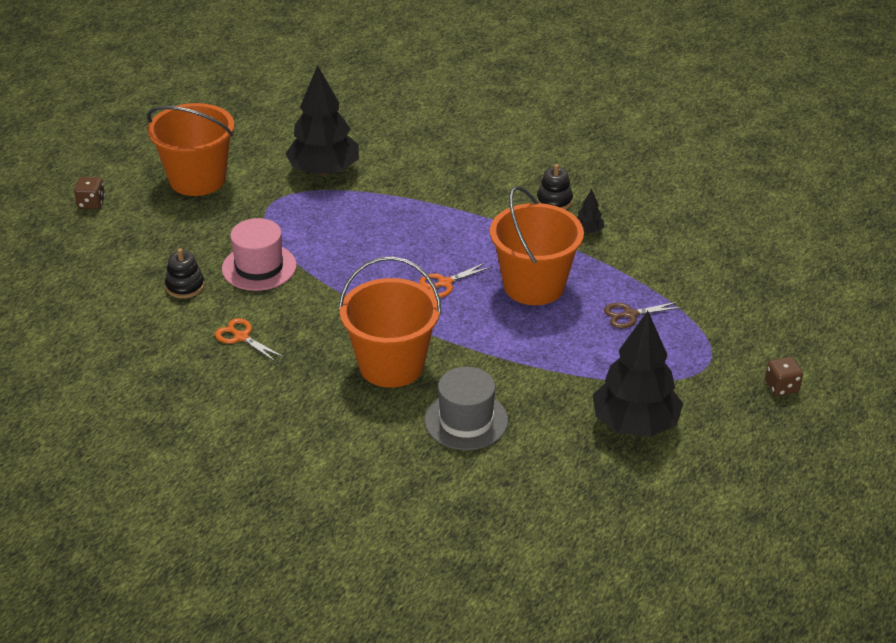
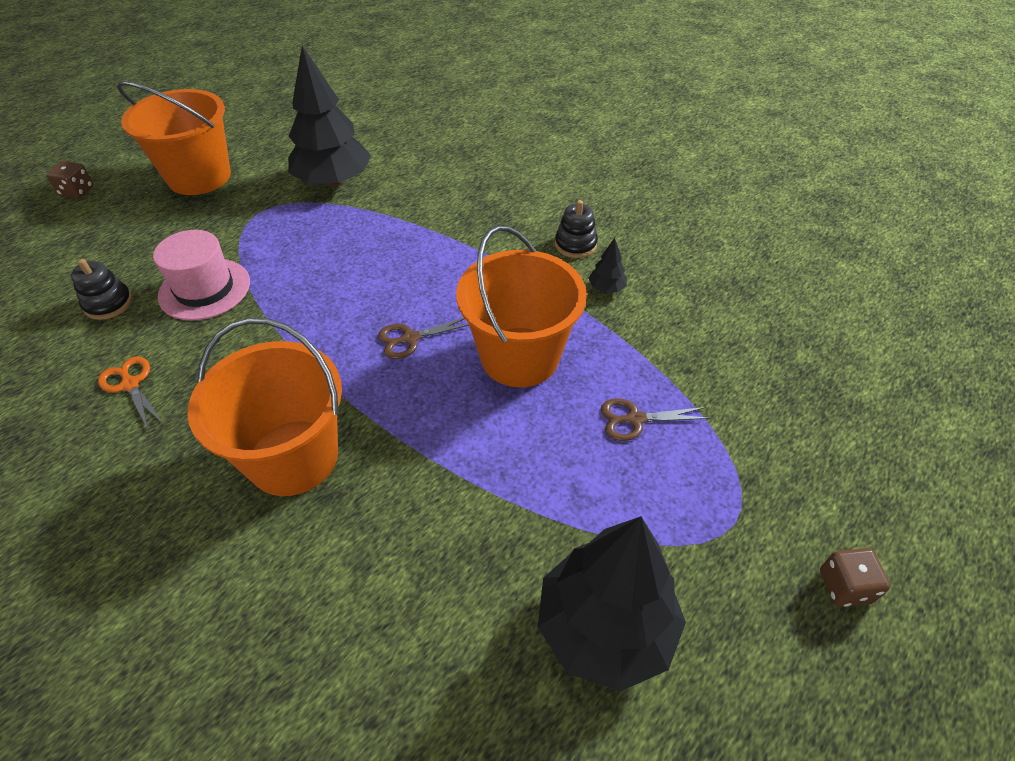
camera: 10 degrees right, 10 degrees up
(445, 283) = (411, 338): orange scissors -> brown scissors
(466, 420) = (355, 575): grey hat -> none

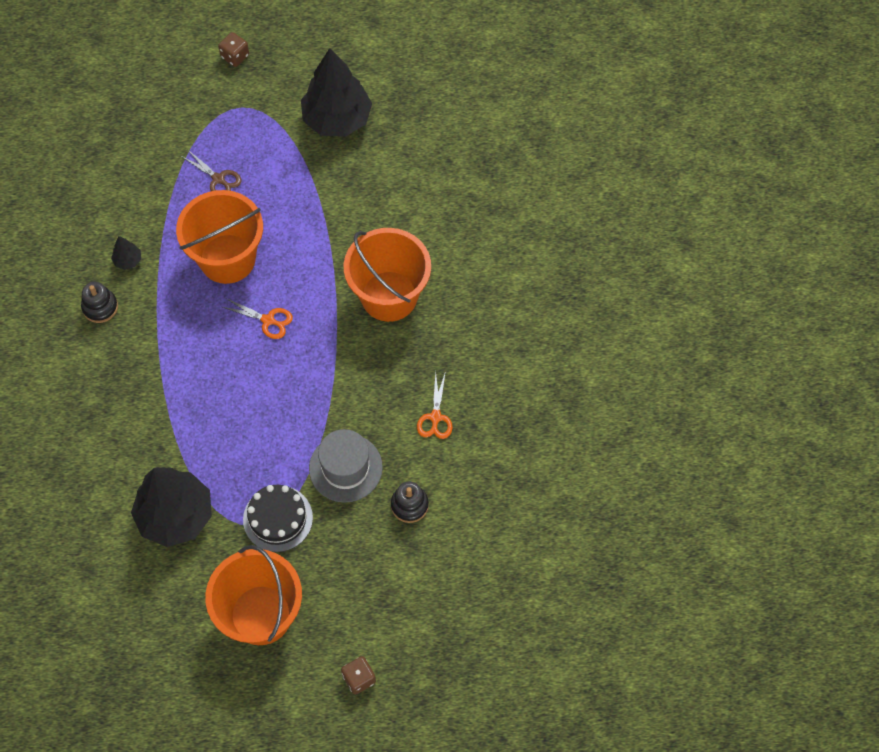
camera: 135 degrees left, 15 degrees up
(204, 289) = (345, 468): pink hat -> grey hat
(240, 226) = (278, 518): none -> black cake
(411, 338) = (268, 320): brown scissors -> orange scissors

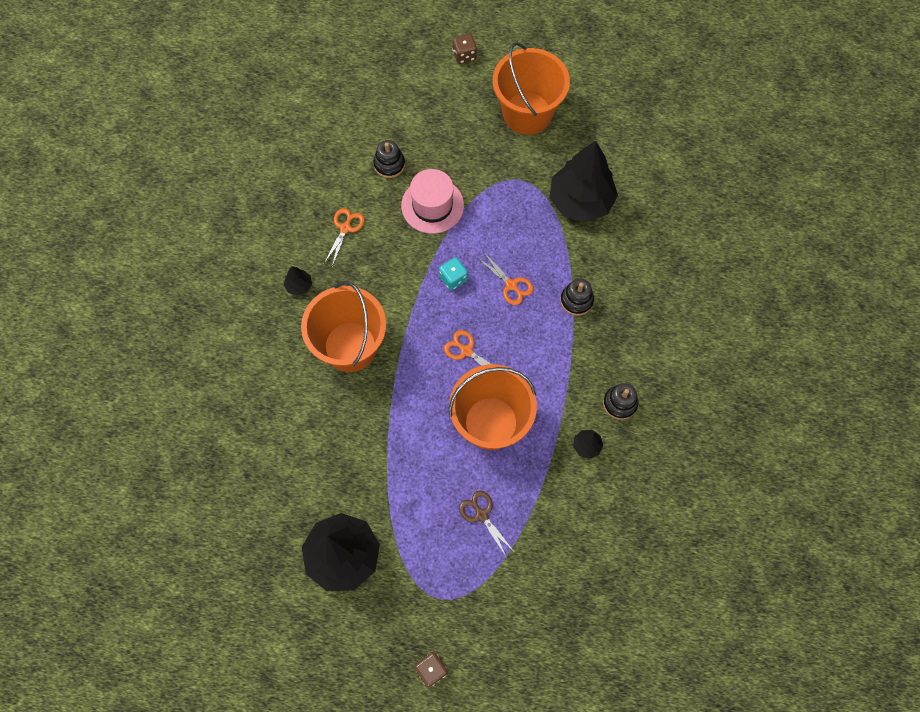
camera: 165 degrees left, 5 degrees up
(161, 400) = (576, 300): none -> black stacking toy
(236, 399) = (511, 285): none -> orange scissors
(278, 518) = (498, 179): black cake -> none
(300, 391) = (453, 278): none -> turquoise dice
(345, 468) = (432, 205): grey hat -> pink hat
(463, 343) = (299, 285): none -> black tree

